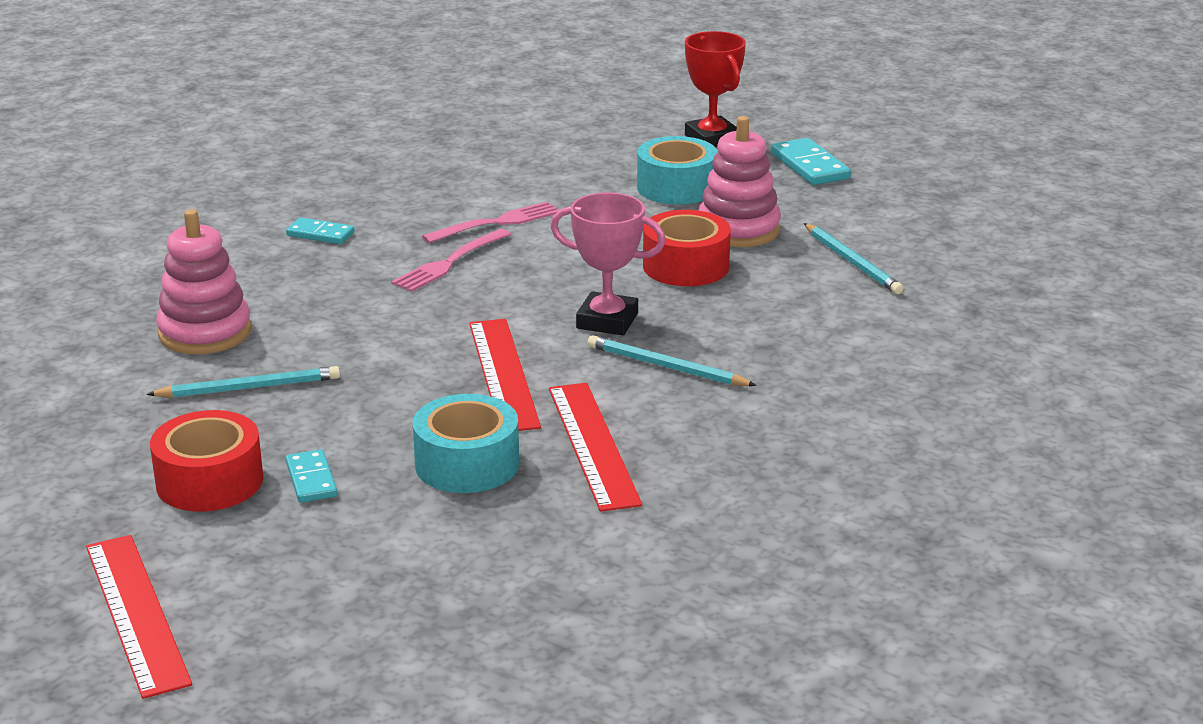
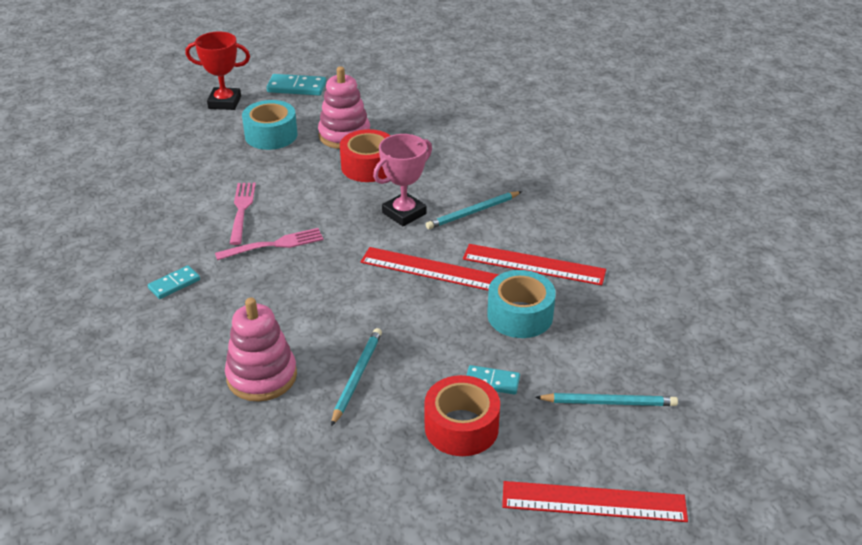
camera: 60 degrees left, 10 degrees up
(449, 263) = (274, 245): pink fork -> pink fork turned 90 degrees counterclockwise
(852, 262) = (417, 117): turquoise pencil -> turquoise pencil (609, 402)

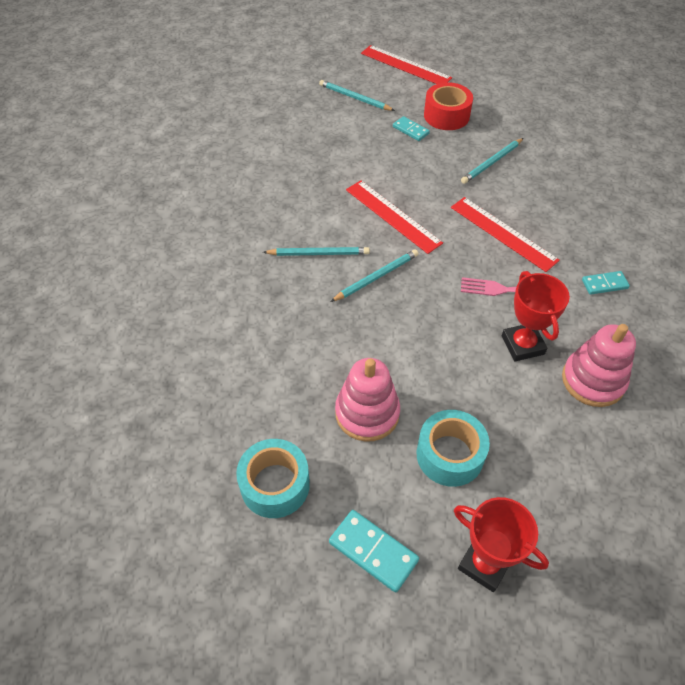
camera: 150 degrees left, 15 degrees up
(242, 210) = (522, 345): pink fork -> red trophy
(262, 376) = (555, 185): pink stacking toy -> pink stacking toy (593, 380)
(368, 166) = (371, 351): red tape -> none
(404, 213) = (376, 277): pink trophy -> turquoise pencil
(520, 315) = (359, 160): turquoise tape -> turquoise tape (275, 485)
(533, 264) = (315, 190): red ruler -> red ruler (503, 233)

